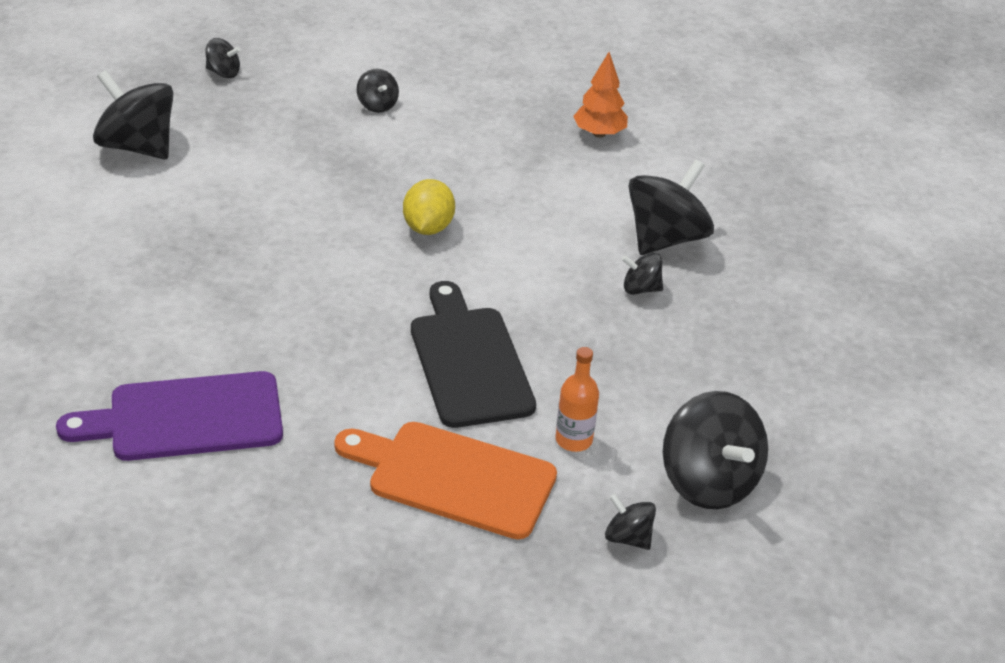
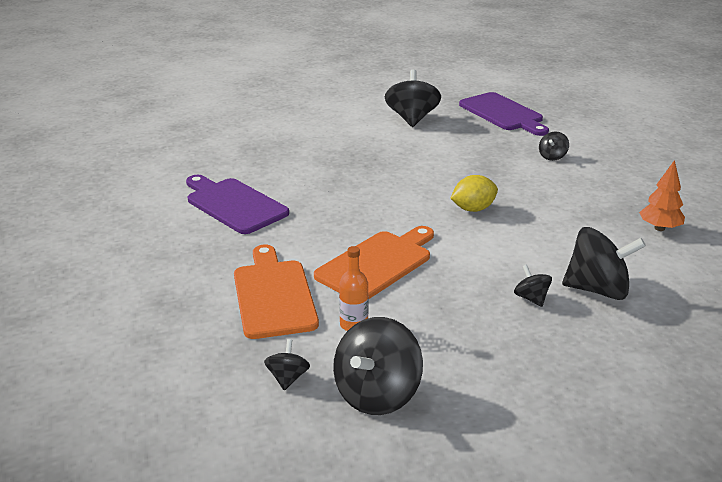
camera: 60 degrees right, 10 degrees down
(223, 73) = (503, 113): black spinning top -> purple cutting board
(468, 361) = (377, 263): black cutting board -> orange cutting board

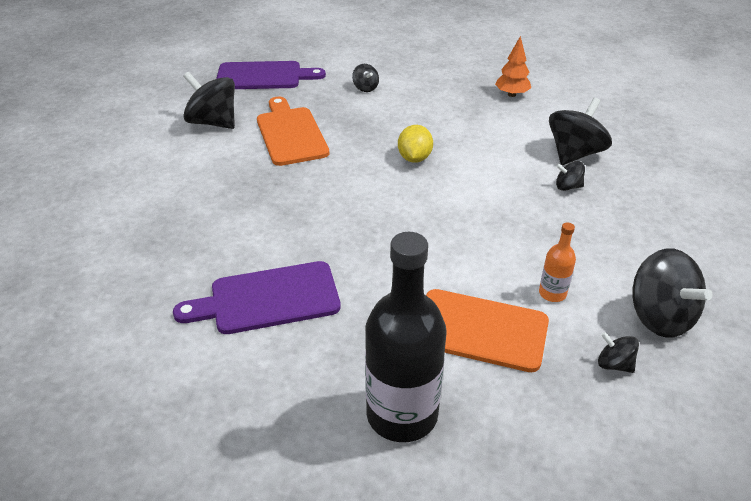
camera: 60 degrees left, 10 degrees up
(160, 288) = (402, 414): none -> black bottle
(377, 263) = (463, 243): orange cutting board -> orange cutting board (290, 133)

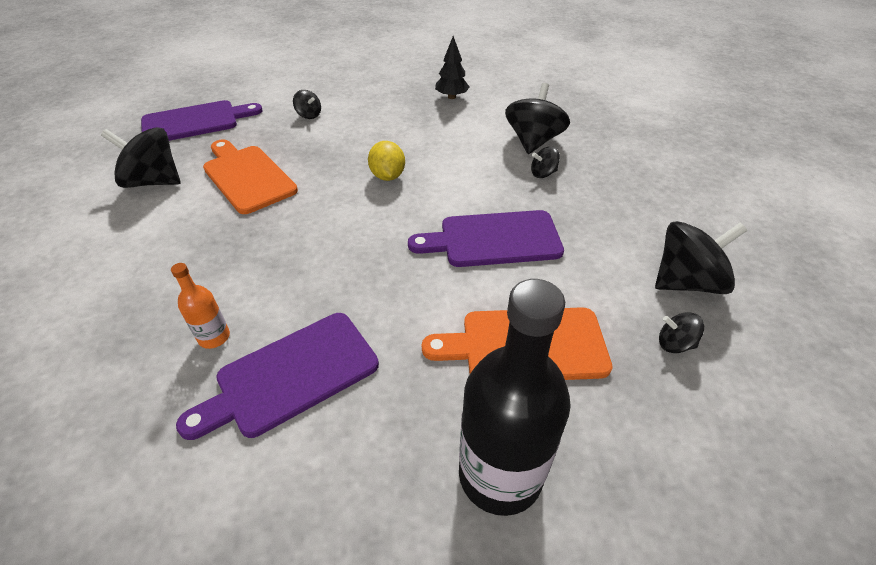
camera: 20 degrees left, 5 degrees up
(487, 235) = (493, 239): none -> purple cutting board
(511, 94) = (451, 97): orange tree -> black tree
(552, 293) = (582, 284): orange bottle -> orange bottle (214, 337)
(659, 317) = (686, 282): black spinning top -> black spinning top turned 60 degrees counterclockwise

